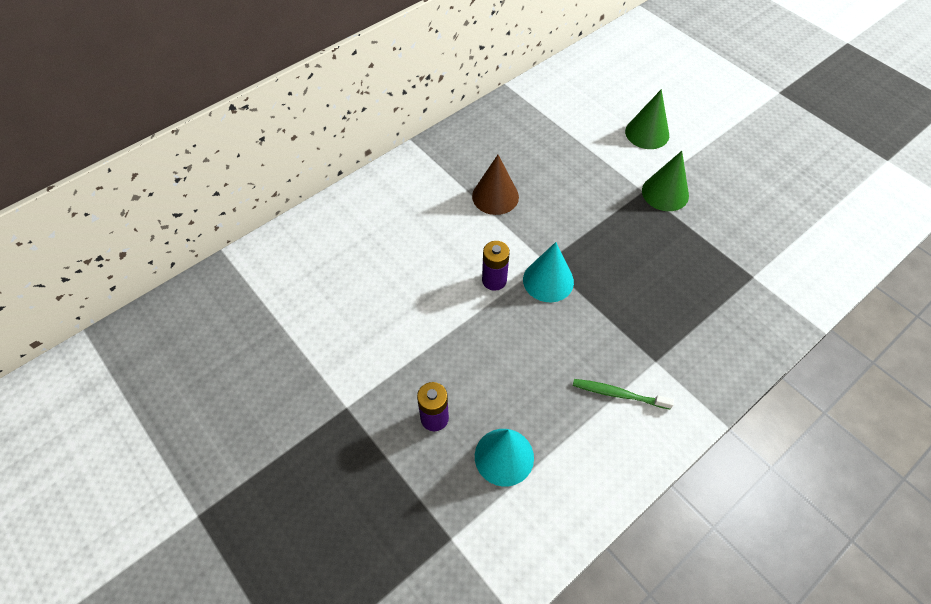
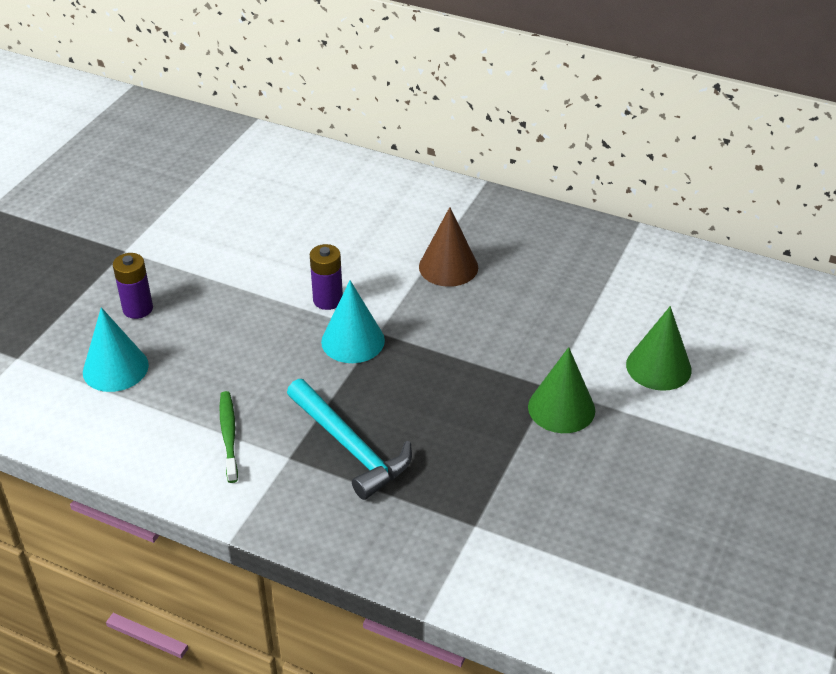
camera: 65 degrees right, 15 degrees down
(659, 320) = (350, 447): none -> turquoise hammer

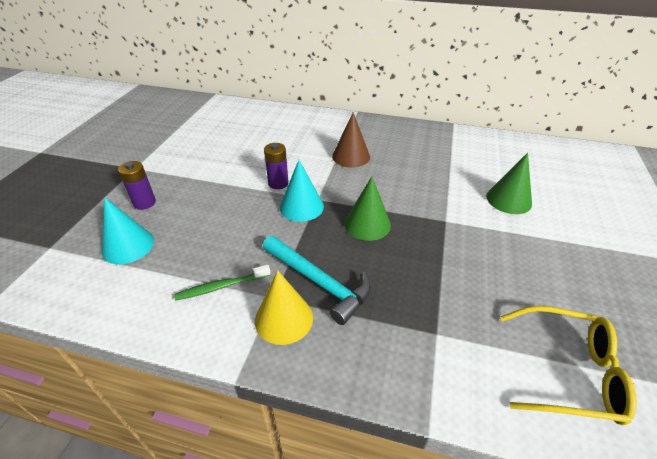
camera: 10 degrees left, 0 degrees up
(229, 436) = (222, 286): green toothbrush -> green toothbrush turned 90 degrees counterclockwise
(297, 483) = (284, 318): none -> yellow cone
(561, 408) = (460, 234): green cone -> green cone (367, 224)
(612, 586) = (568, 372): none -> yellow glasses

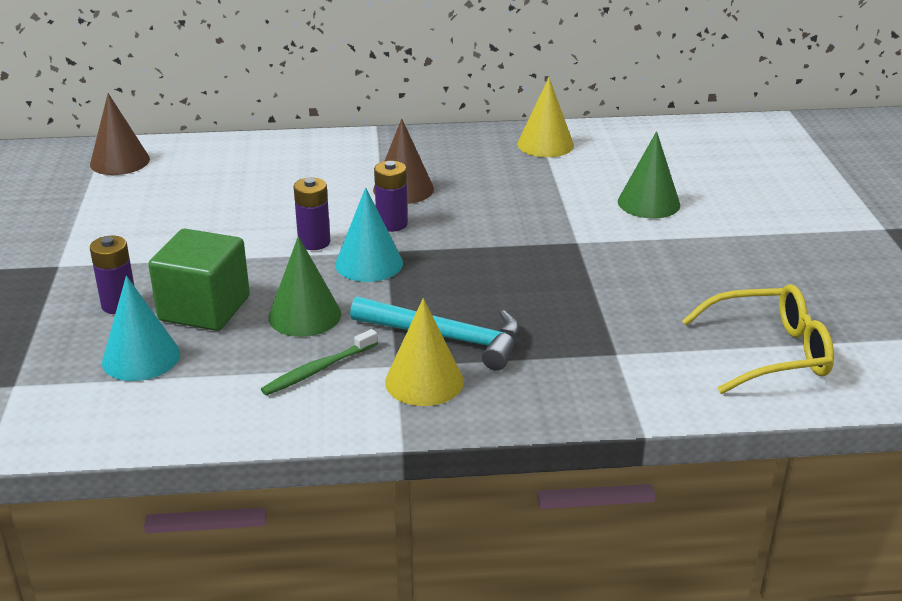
camera: 20 degrees left, 10 degrees down
(187, 217) = (204, 309): none -> green cube
(210, 109) = (120, 161): none -> brown cone
(331, 180) = (392, 224): none -> purple battery
(367, 224) = (474, 265): green cone -> green cone (304, 315)
(453, 141) = (545, 144): none -> yellow cone

